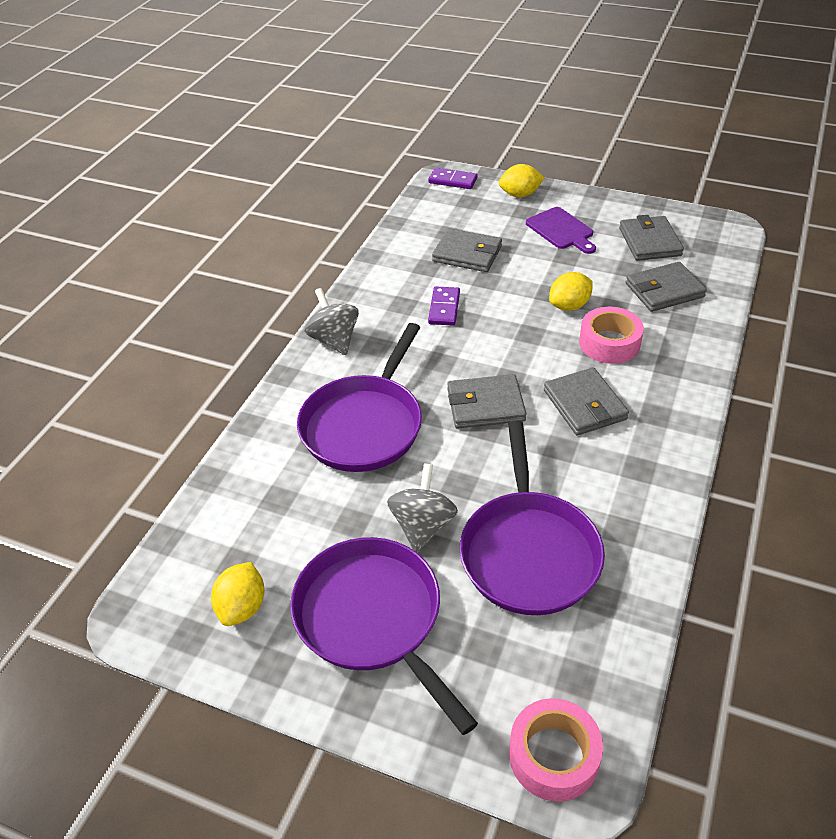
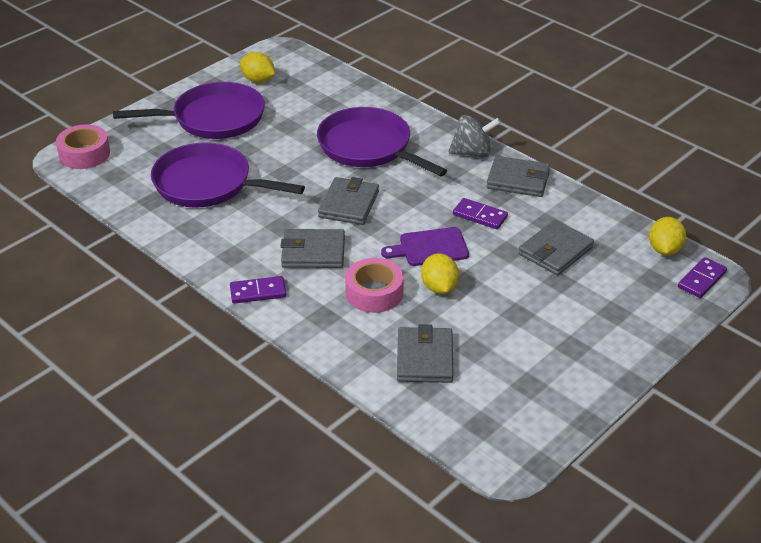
camera: 110 degrees right, 5 degrees down
(423, 525) = (262, 150): grey spinning top -> none
(520, 195) = (651, 320): yellow lemon -> yellow lemon (664, 250)
(561, 230) = (566, 326): purple cutting board -> purple cutting board (430, 248)
(649, 242) = (511, 383): grey wallet -> grey wallet (518, 180)
(677, 424) = (258, 292): none -> purple domino

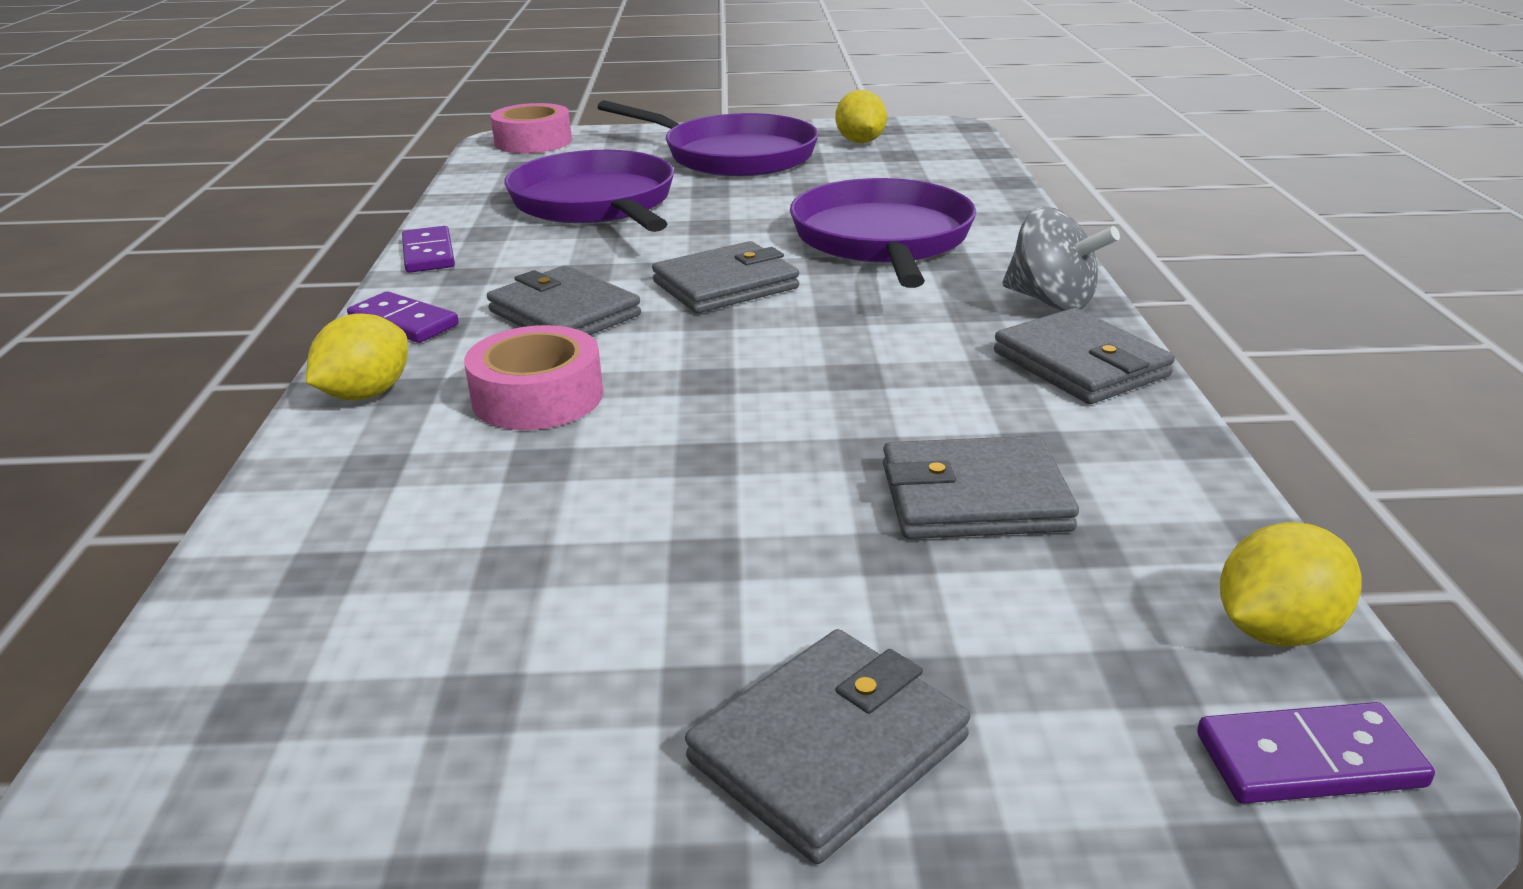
camera: 45 degrees right, 10 degrees down
(424, 358) = (410, 527): grey wallet -> grey wallet (828, 749)
(430, 248) = (741, 383): purple cutting board -> none
(439, 287) = (646, 441): yellow lemon -> yellow lemon (366, 394)
(480, 216) = (912, 381): purple domino -> purple domino (428, 254)

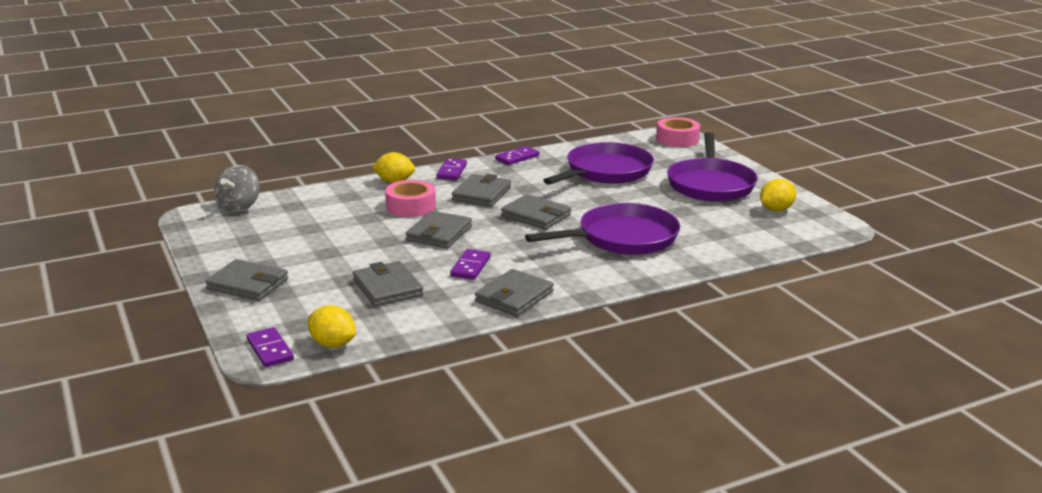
camera: 65 degrees right, 5 degrees down
(722, 388) = (439, 233): none -> grey wallet
(917, 383) = (470, 267): none -> purple domino
(1051, 301) = (580, 284): grey spinning top -> grey spinning top (239, 206)

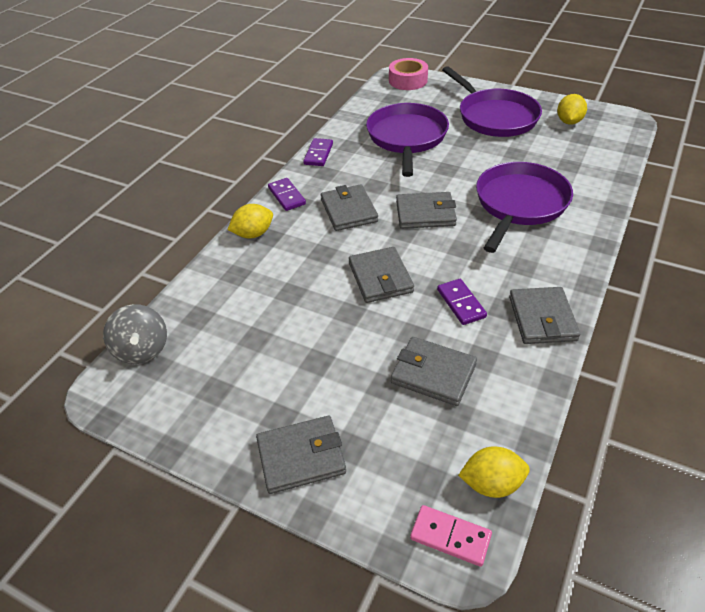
camera: 35 degrees left, 20 degrees up
(270, 350) = (450, 537): purple domino -> pink domino
(411, 206) = (310, 257): pink tape -> none

